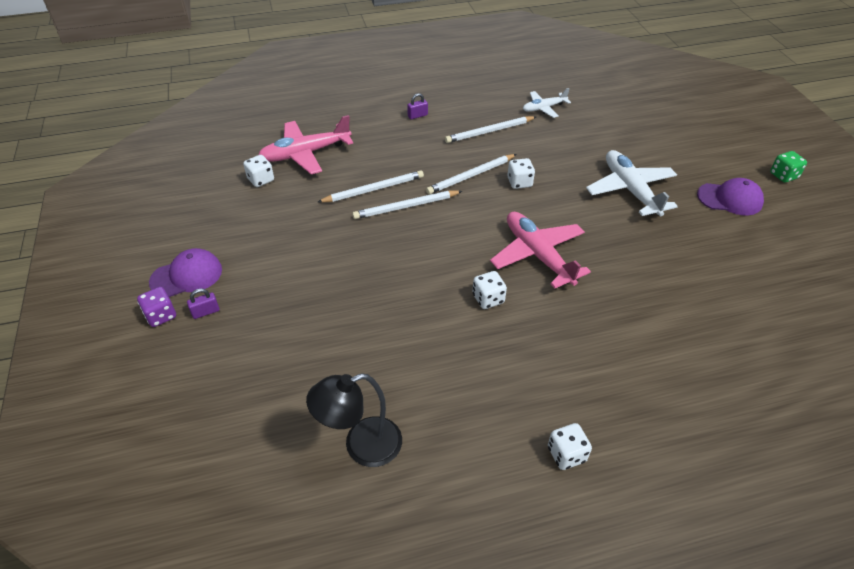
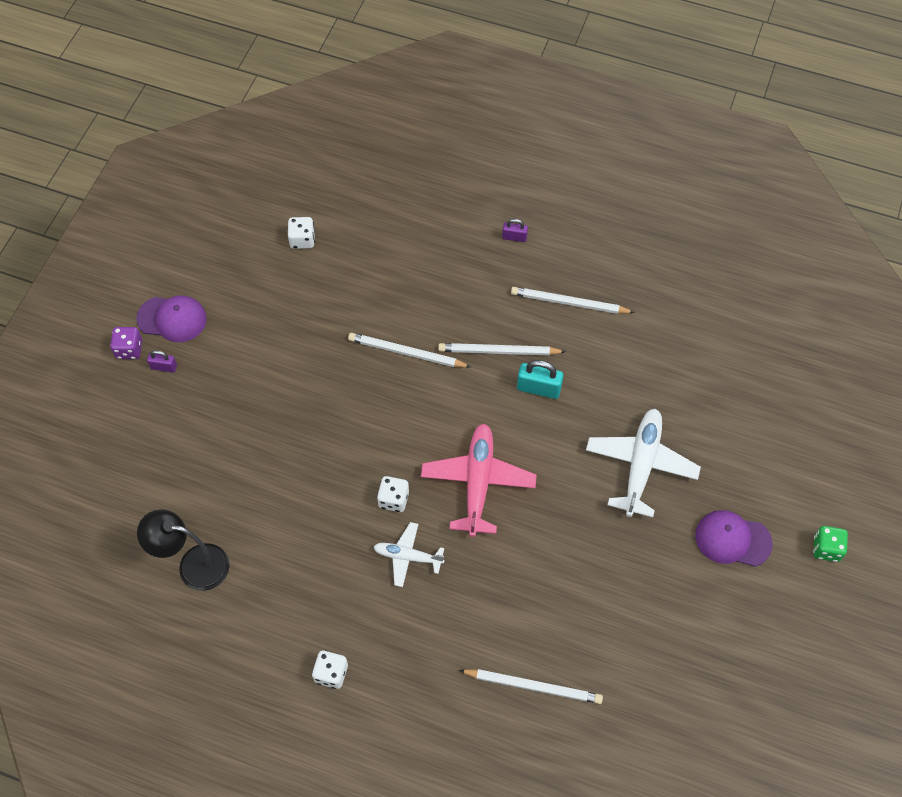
camera: 35 degrees right, 15 degrees up
(305, 154) = (365, 228): pink plane -> none
(373, 189) = (394, 313): white pencil -> white pencil (533, 686)
(519, 182) = (538, 388): white dice -> turquoise padlock
(543, 108) = (658, 303): white plane -> white plane (407, 556)
(730, 199) = (732, 539): purple cap -> purple cap turned 150 degrees clockwise

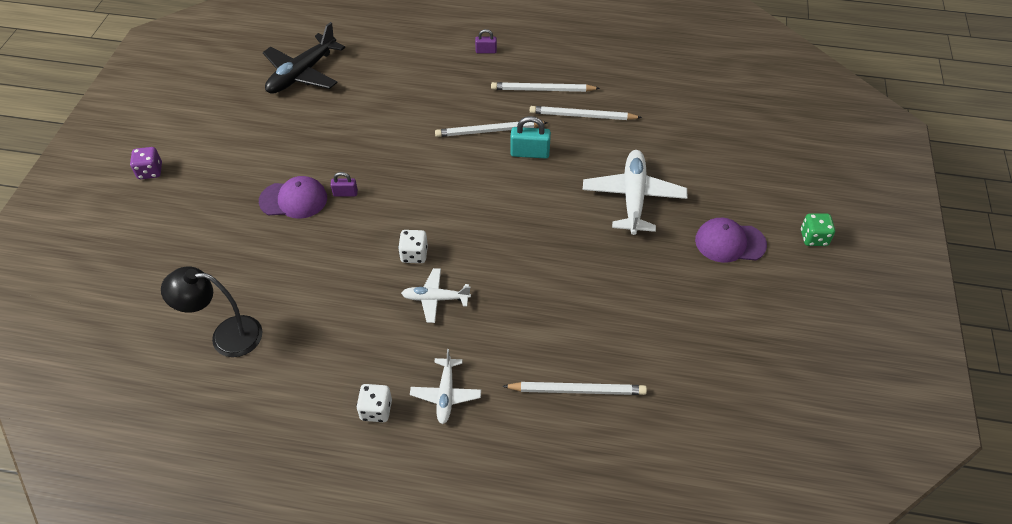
camera: 10 degrees left, 10 degrees down
(164, 367) = (184, 181): purple padlock -> purple padlock (345, 193)
(172, 319) = (189, 144): purple cap -> purple cap (294, 200)
(302, 240) = (302, 74): white dice -> black plane
(401, 668) = (446, 394): none -> white plane
(406, 353) = (407, 142): white pencil -> white pencil (582, 116)
(478, 482) = (490, 230): pink plane -> none

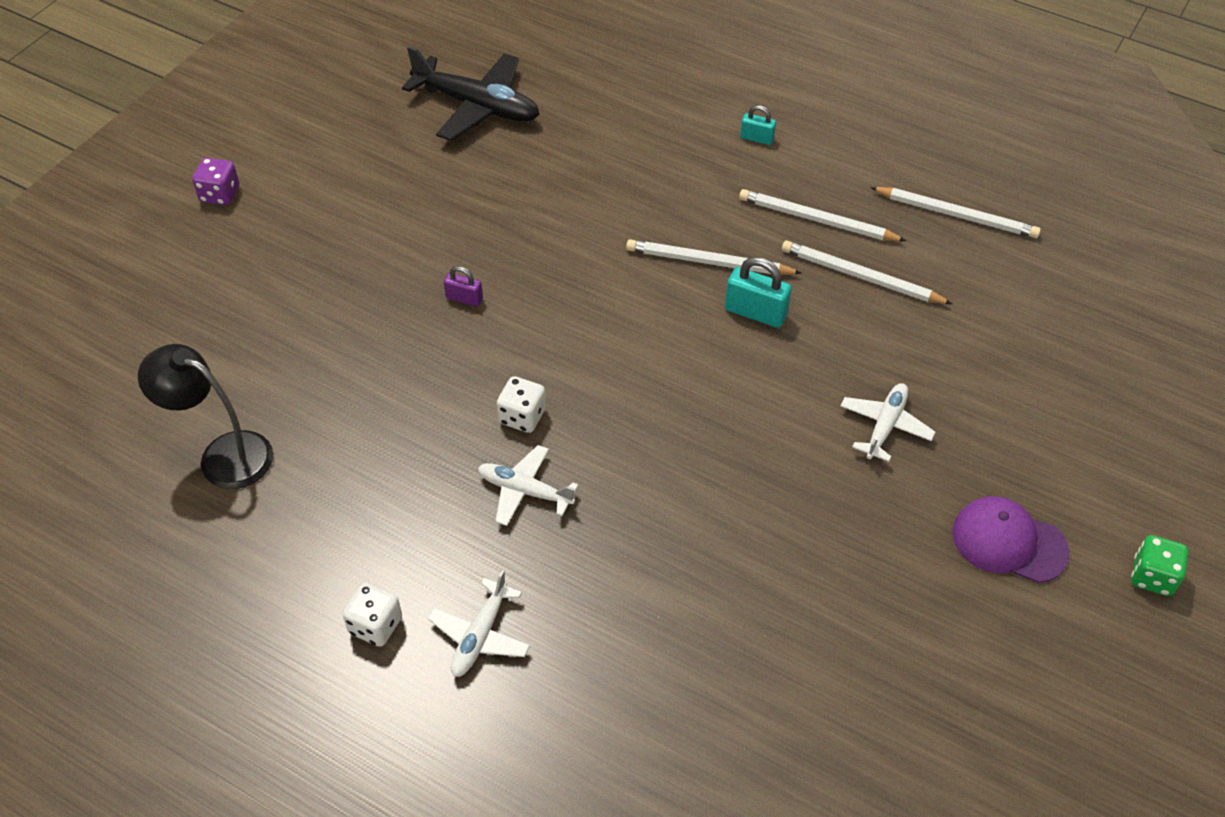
camera: 20 degrees right, 0 degrees up
(294, 200) = (390, 288): purple cap -> none
(302, 74) = (477, 106): black plane -> black plane turned 120 degrees counterclockwise
(486, 51) = (756, 138): purple padlock -> turquoise padlock
(577, 390) = (671, 693): white pencil -> white pencil (956, 215)
(633, 197) = (885, 426): white plane -> white plane, size x0.58

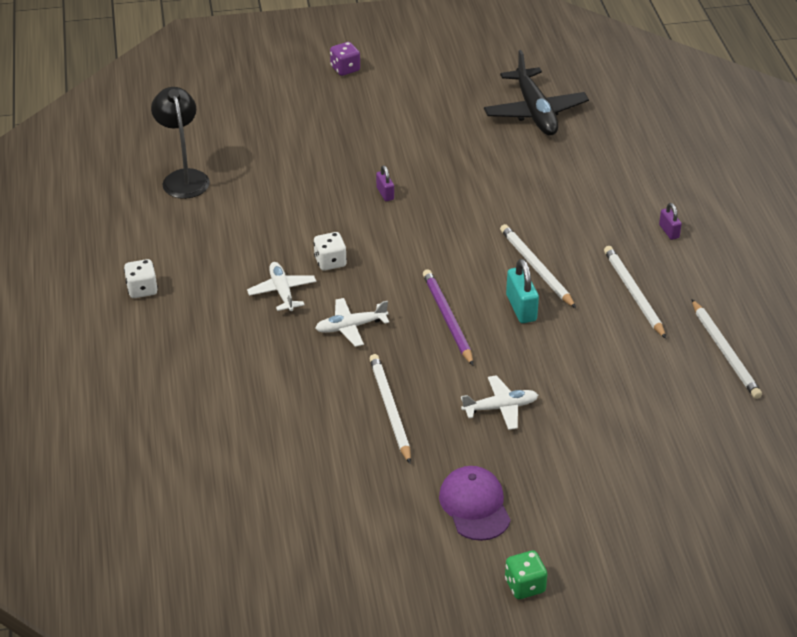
camera: 50 degrees right, 10 degrees down
(480, 636) = (175, 328): white plane -> white plane (350, 327)
(713, 379) = (447, 318): none -> purple pencil
(756, 138) = (669, 231): turquoise padlock -> purple padlock
(861, 277) = (610, 336): white pencil -> white pencil (390, 409)

